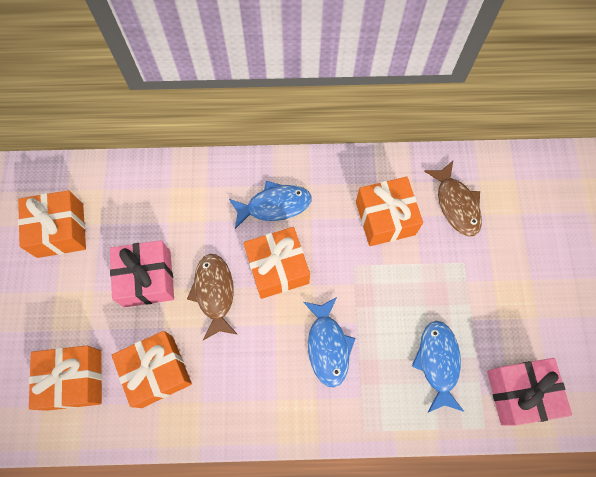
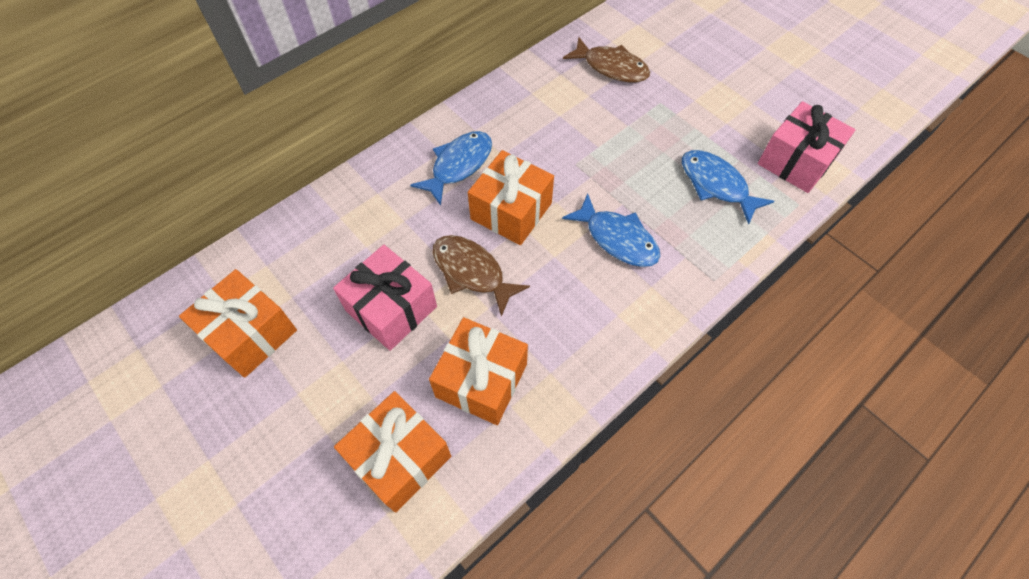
camera: 40 degrees left, 10 degrees down
(385, 218) = (565, 113): orange gift -> none

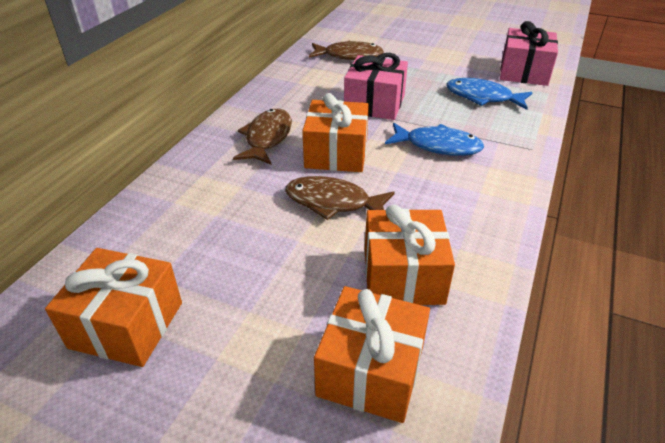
camera: 25 degrees left, 20 degrees down
(391, 308) = (274, 252): pink gift -> pink gift (374, 104)
(458, 165) = (267, 138): blue fish -> brown fish

